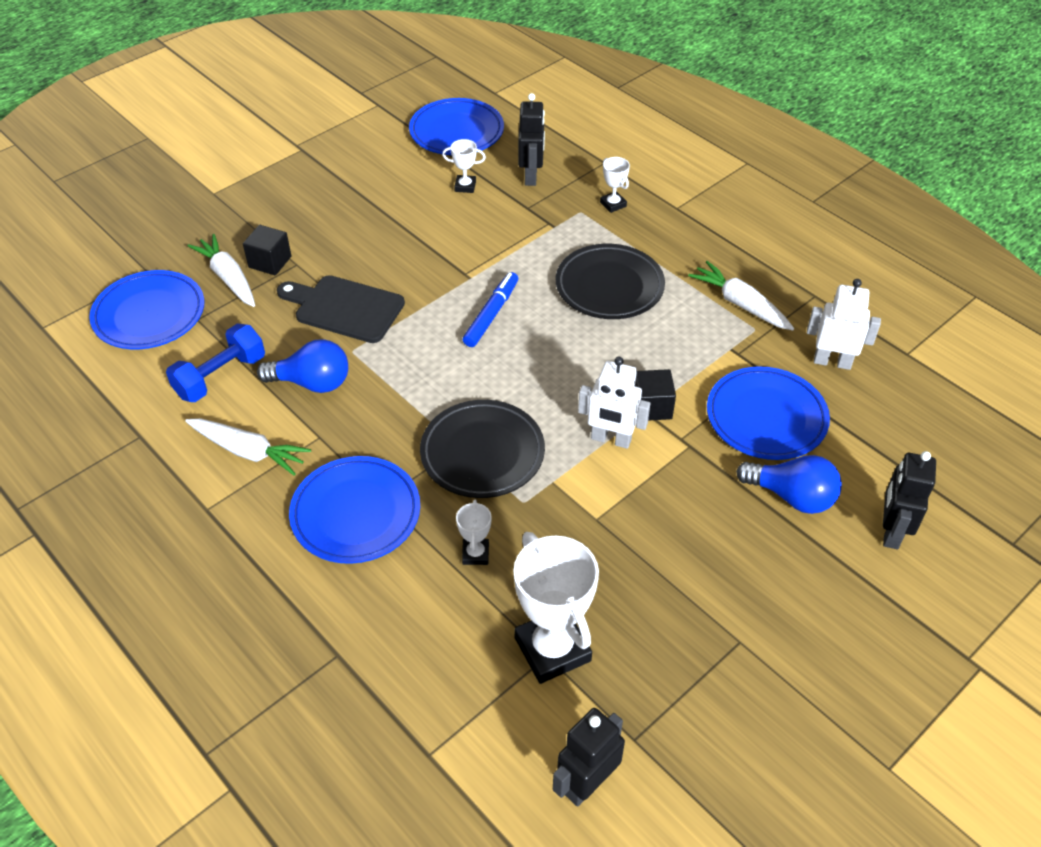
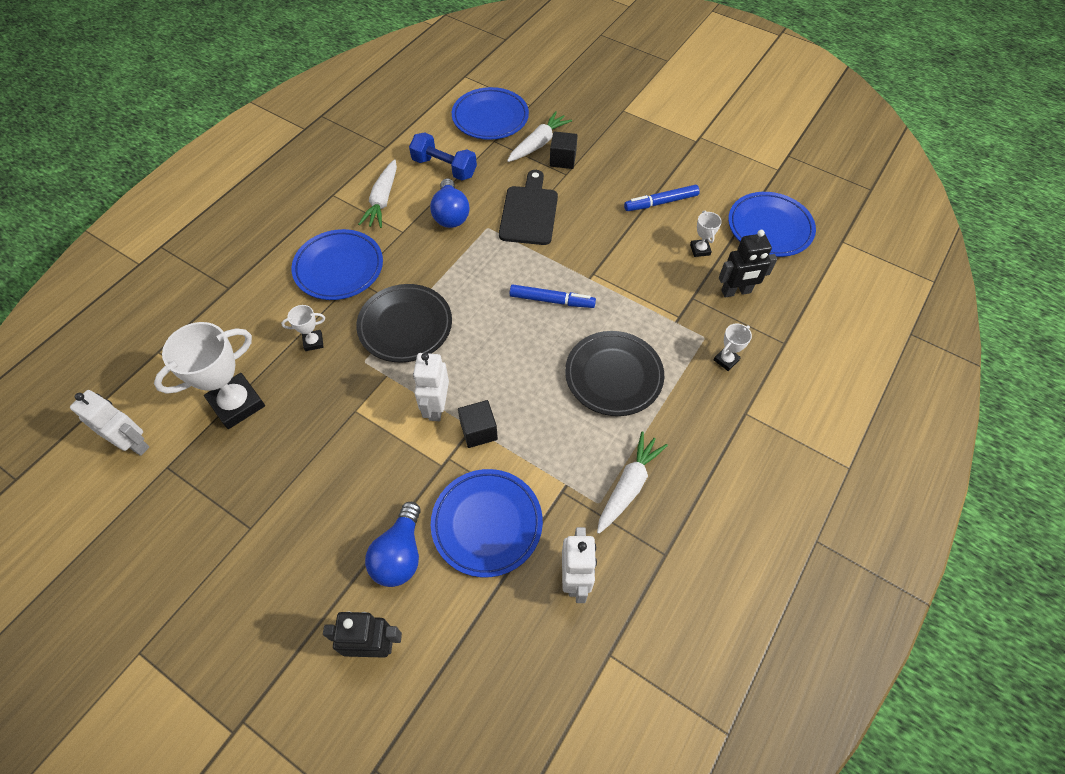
camera: 75 degrees right, 10 degrees up
(383, 198) = (661, 203): none -> blue marker
(586, 783) = (134, 443): black robot -> white robot

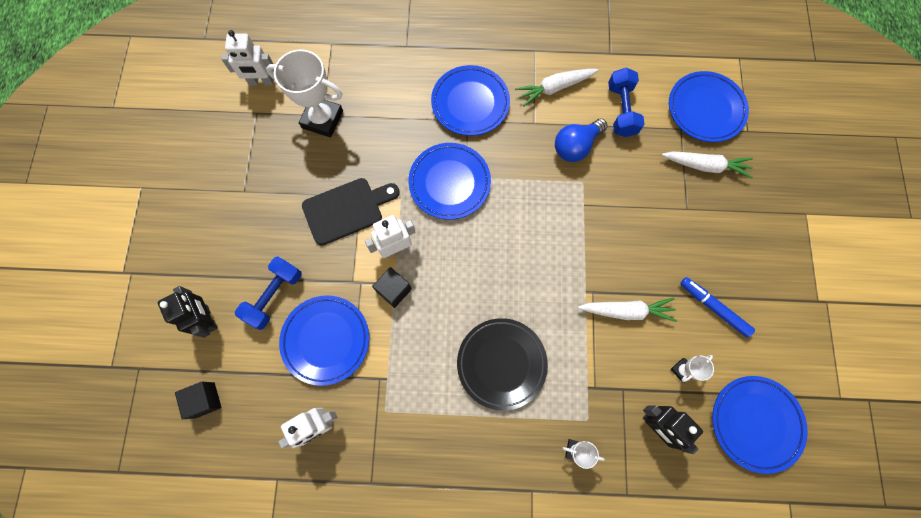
camera: 60 degrees right, 15 degrees up
(134, 443) = (261, 82): white robot -> white robot turned 90 degrees clockwise
(313, 342) = (397, 131): white trophy -> none
(400, 554) = (274, 296): blue light bulb -> blue dumbbell
(405, 326) = (449, 183): black plate -> blue plate
(529, 212) = (622, 204): black cutting board -> black cutting board (346, 210)
(552, 300) = (543, 275): blue marker -> none
(562, 159) = (702, 196): black cube -> black cube (205, 400)
(628, 486) = (411, 426): white carrot -> white carrot (626, 311)

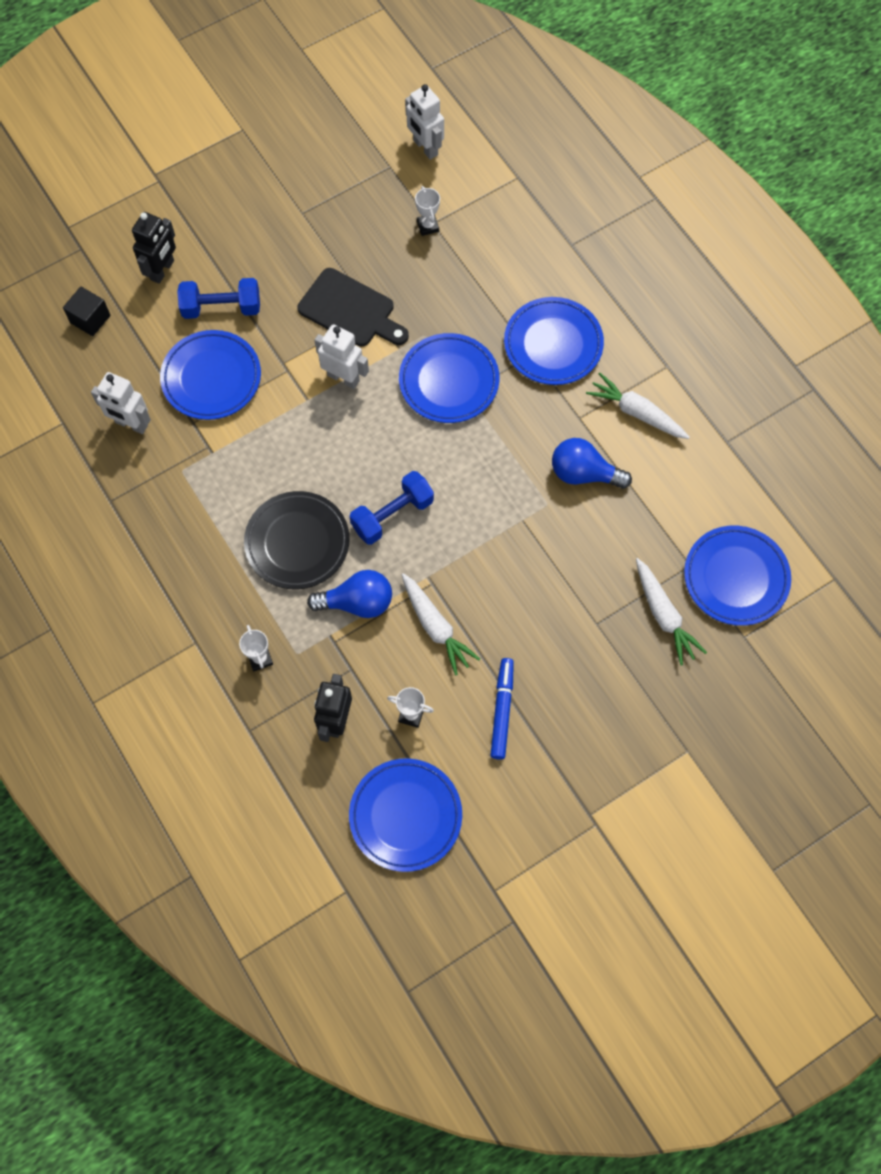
camera: 55 degrees right, 5 degrees down
(322, 119) = (428, 226): white trophy -> white trophy, size x0.47
(394, 290) = (301, 403): black cube -> none
(575, 352) = (357, 602): none -> blue light bulb
(621, 110) = (664, 493): blue dumbbell -> blue dumbbell (392, 515)

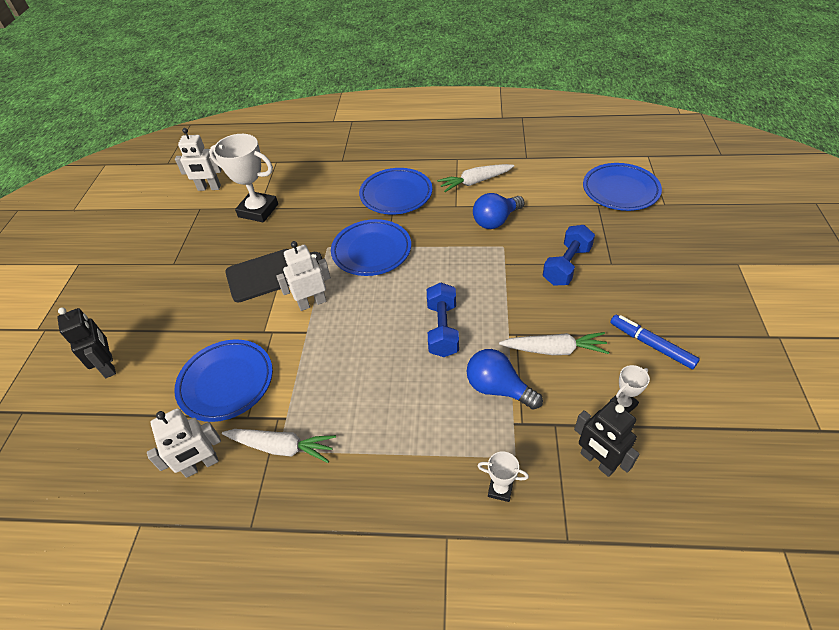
camera: 50 degrees left, 20 degrees down
(90, 319) = (82, 441): black cube -> none
(221, 308) = (181, 345): blue dumbbell -> blue dumbbell (566, 266)
(297, 543) = (415, 401): black plate -> none
(357, 602) = (498, 388): blue light bulb -> blue light bulb turned 90 degrees counterclockwise
(405, 816) = (720, 457): blue plate -> none
(428, 226) = (258, 210): white trophy -> white trophy, size x2.12
(663, 615) = (626, 230): white carrot -> white carrot (282, 447)

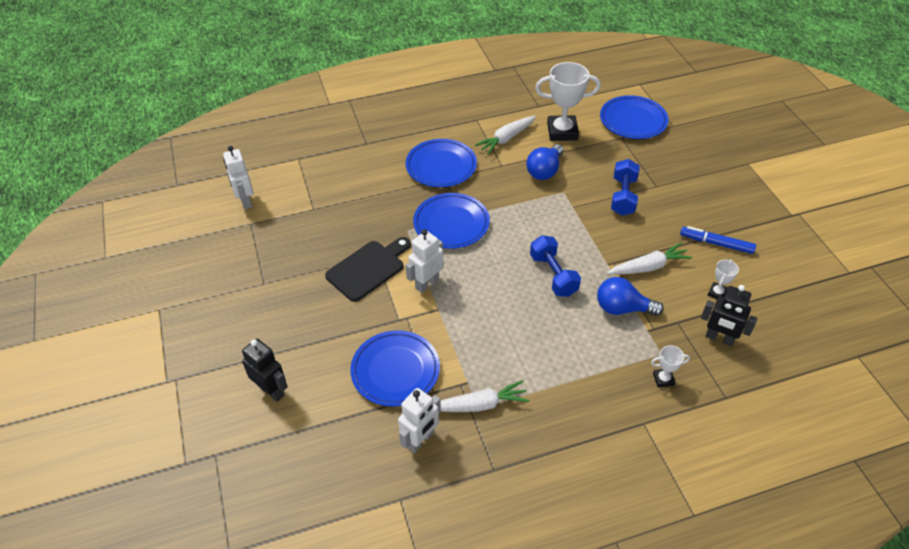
camera: 25 degrees left, 0 degrees up
(209, 188) = (245, 201): white robot -> white robot turned 90 degrees clockwise
(258, 210) = (315, 211): white trophy -> white trophy (562, 131)

